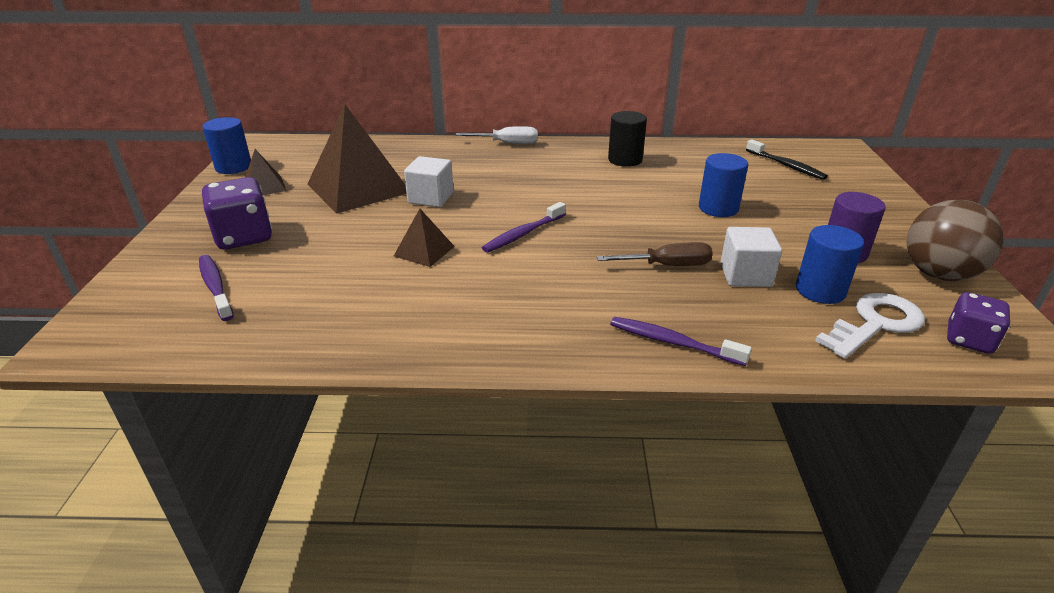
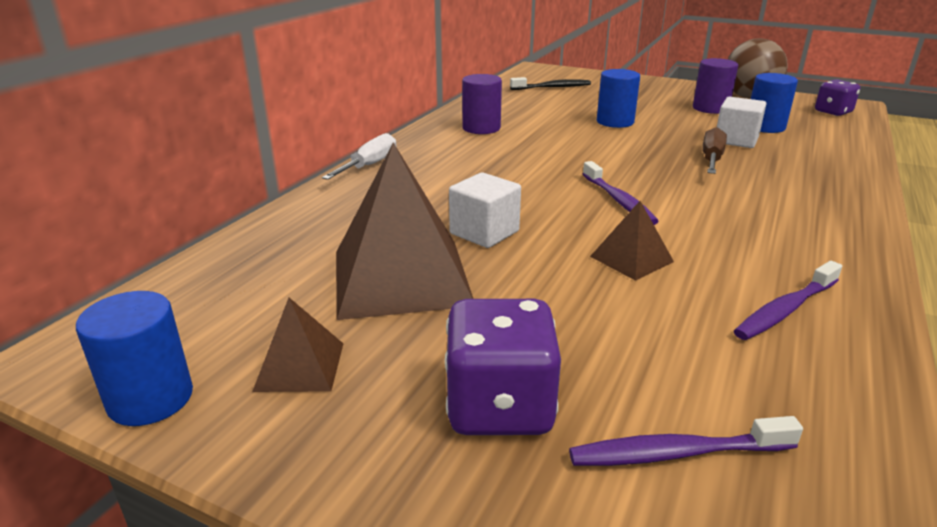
camera: 65 degrees left, 5 degrees down
(625, 160) = (481, 128): black cylinder -> purple cylinder
(672, 342) = (840, 184): purple toothbrush -> purple toothbrush (785, 310)
(875, 323) = (812, 125): white key -> none

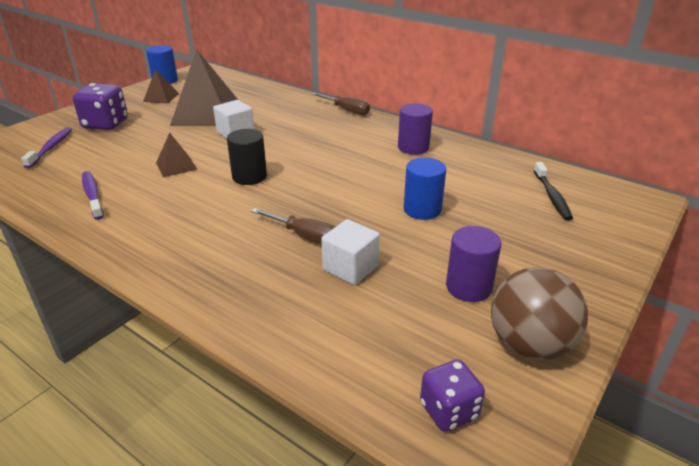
camera: 100 degrees right, 5 degrees up
(369, 166) = (346, 110): white screwdriver -> brown screwdriver
(618, 201) = (249, 177): purple toothbrush -> black cylinder
(765, 127) = (389, 306): blue cylinder -> none

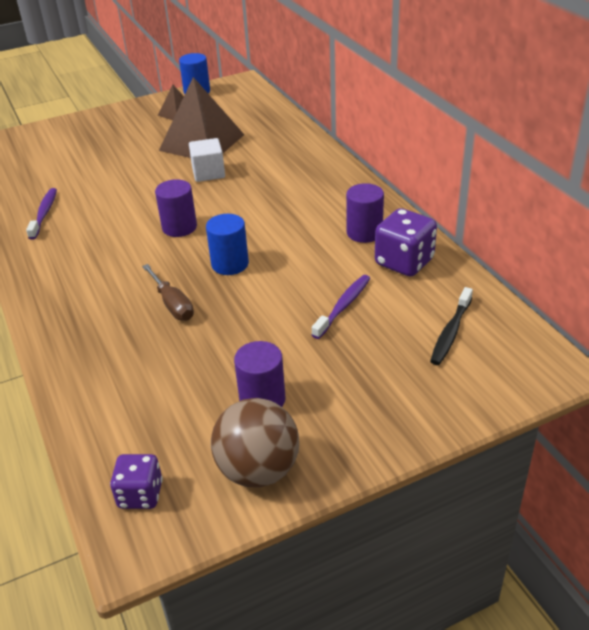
camera: 30 degrees right, 5 degrees up
(51, 148) = (48, 154): purple toothbrush -> purple toothbrush (343, 306)
(105, 124) = (107, 137): purple dice -> purple dice (404, 262)
(176, 166) = (129, 199): brown pyramid -> none
(249, 177) = (179, 227): black cylinder -> purple cylinder
(346, 110) = (340, 167): brown screwdriver -> none
(350, 268) = (181, 347): white cube -> none
(422, 210) = (300, 308): blue cylinder -> blue cylinder (230, 264)

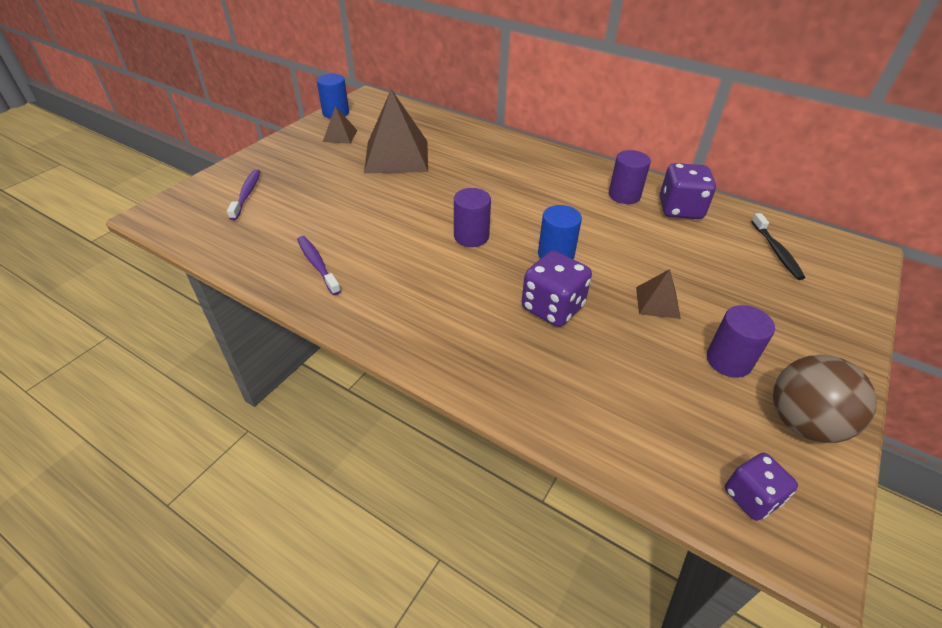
camera: 35 degrees left, 5 degrees up
(172, 304) = (552, 307): brown screwdriver -> purple dice
(208, 173) = (437, 181): white cube -> none
(265, 332) = (657, 302): none -> brown pyramid
(343, 306) = (684, 258): purple toothbrush -> purple toothbrush (247, 194)

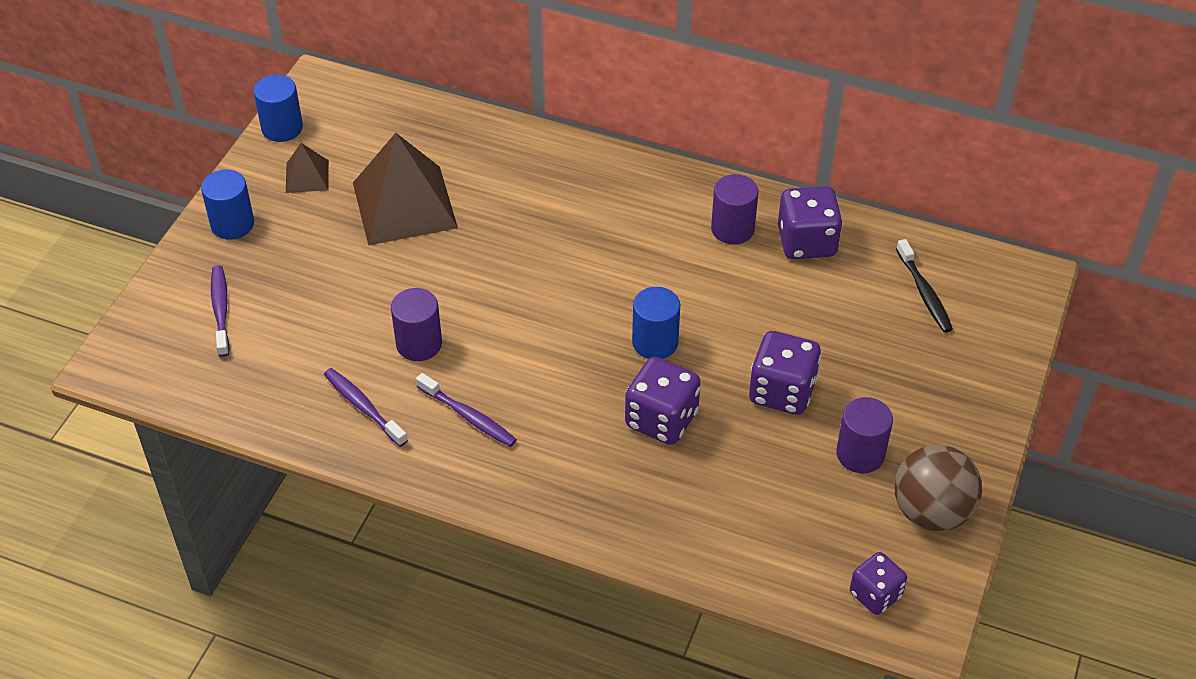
camera: 10 degrees left, 5 degrees up
(280, 152) = (232, 224): none -> blue cylinder
(395, 283) = (468, 417): none -> purple toothbrush
(471, 236) = (544, 332): purple cylinder -> purple cylinder (419, 344)
(657, 302) = (782, 392): brown pyramid -> purple dice

